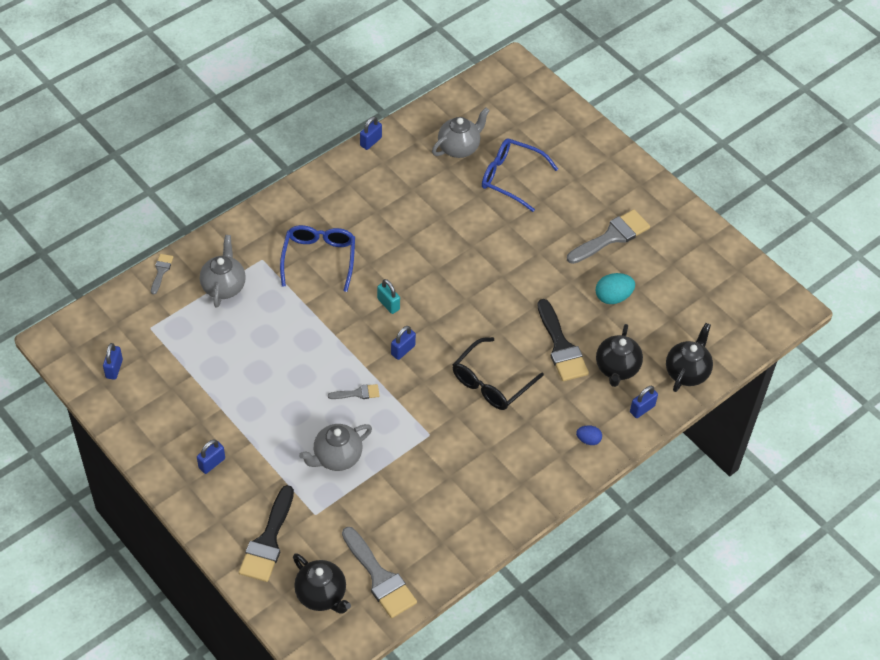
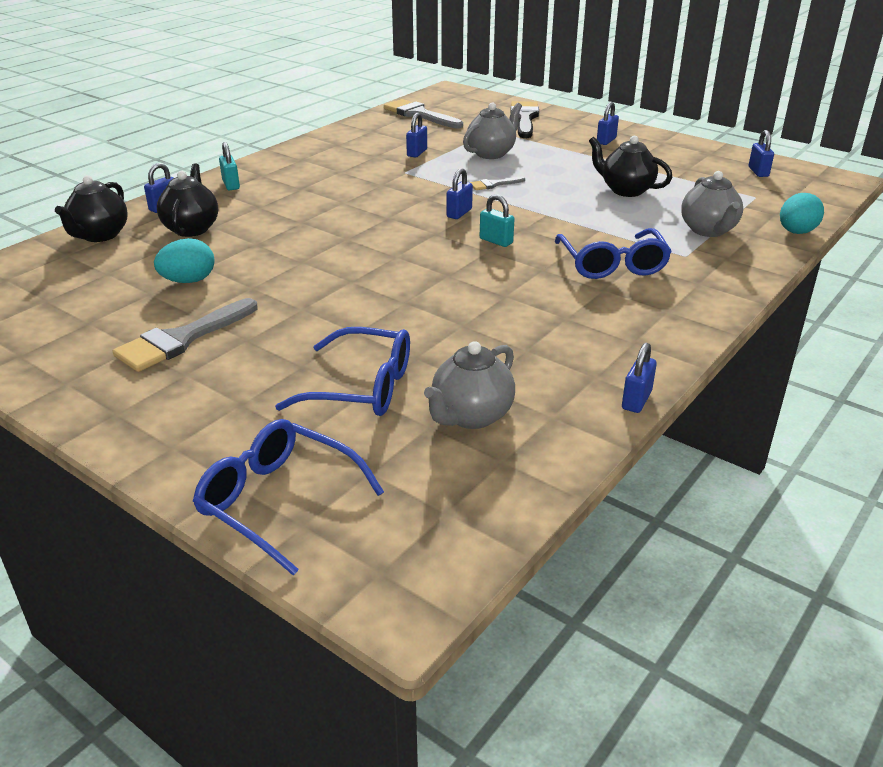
camera: 170 degrees right, 20 degrees down
(161, 271) = (796, 232): grey brush -> turquoise egg
(321, 595) = (463, 106): black teapot -> black teapot (626, 190)
(408, 474) = (417, 153): none -> blue padlock
(491, 382) = (346, 205): black glasses -> none
(558, 118) = (278, 501): none -> blue glasses
(561, 347) = (263, 236): black brush -> none
(588, 440) = (231, 185): blue egg -> turquoise padlock

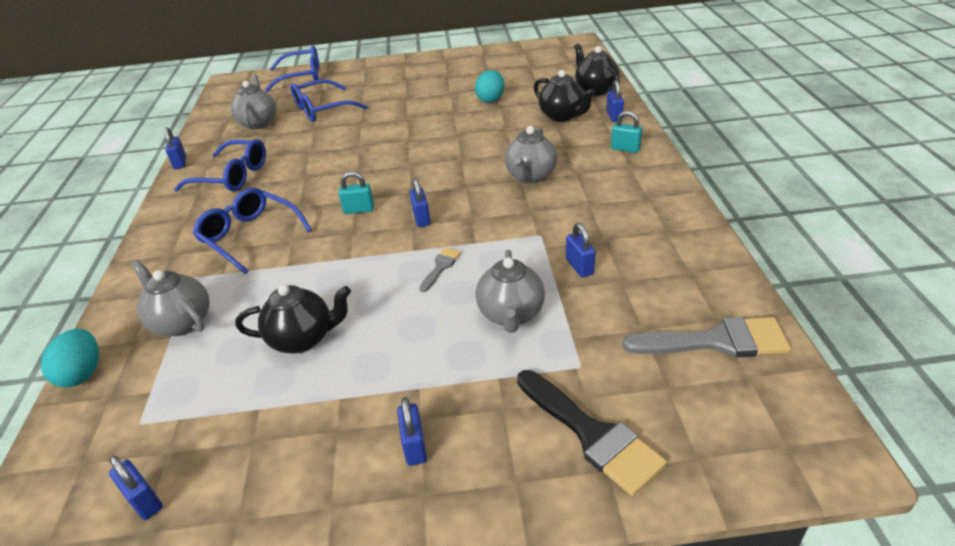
camera: 140 degrees right, 5 degrees up
(181, 339) = (434, 85): grey brush -> none
(332, 201) = (530, 176): none -> grey teapot
(581, 338) = (232, 176): none -> blue glasses

